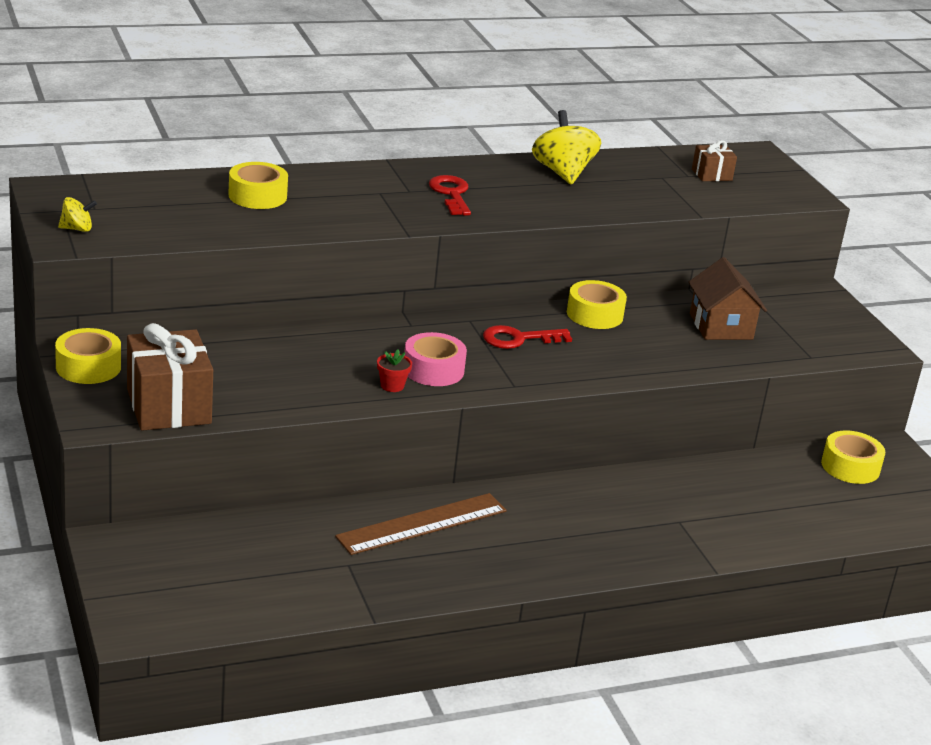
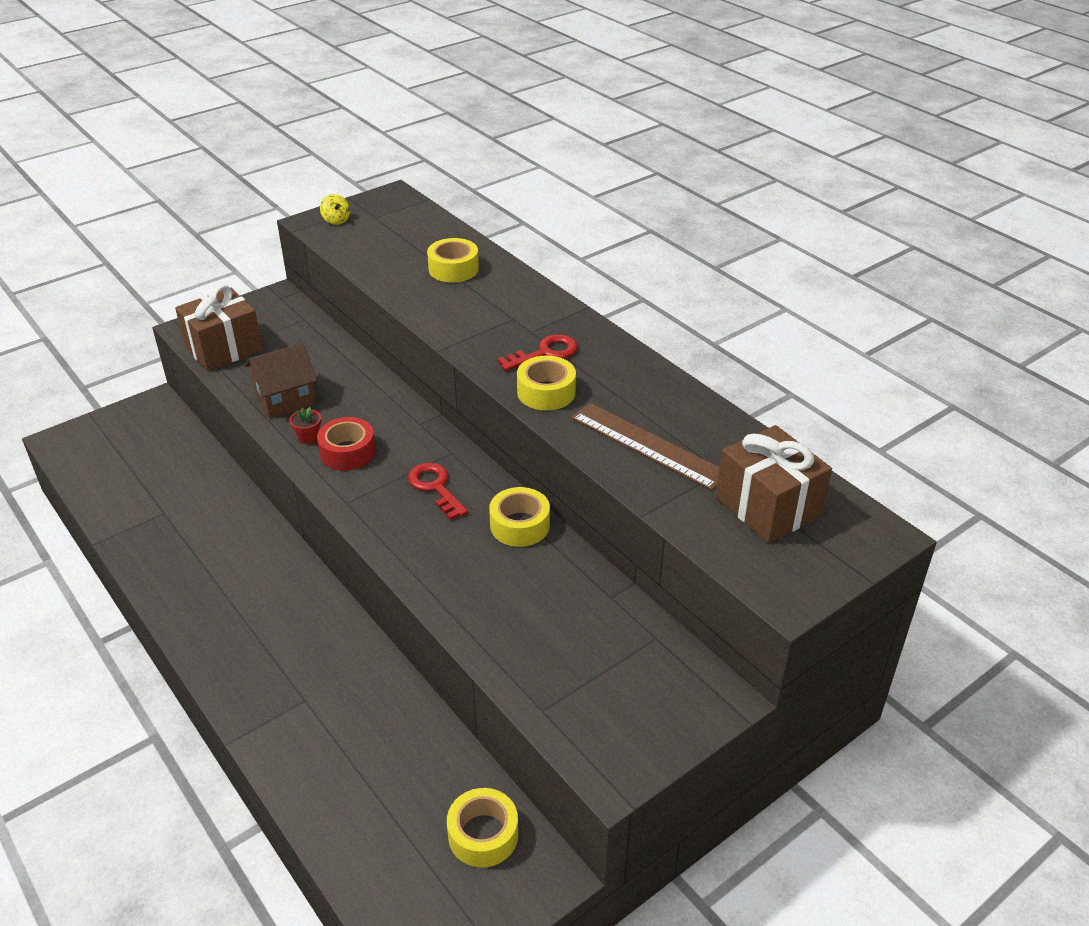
camera: 75 degrees right, 10 degrees up
(88, 367) = (261, 305): yellow tape -> yellow tape (546, 392)
(422, 523) = (234, 536): brown ruler -> brown ruler (648, 445)
(433, 370) = (347, 452): pink tape -> red tape
(563, 173) = (660, 405): yellow spinning top -> none
(711, 175) = (768, 506): brown gift -> brown gift, size x1.96
(721, 326) = (562, 622): brown house -> brown house (285, 398)

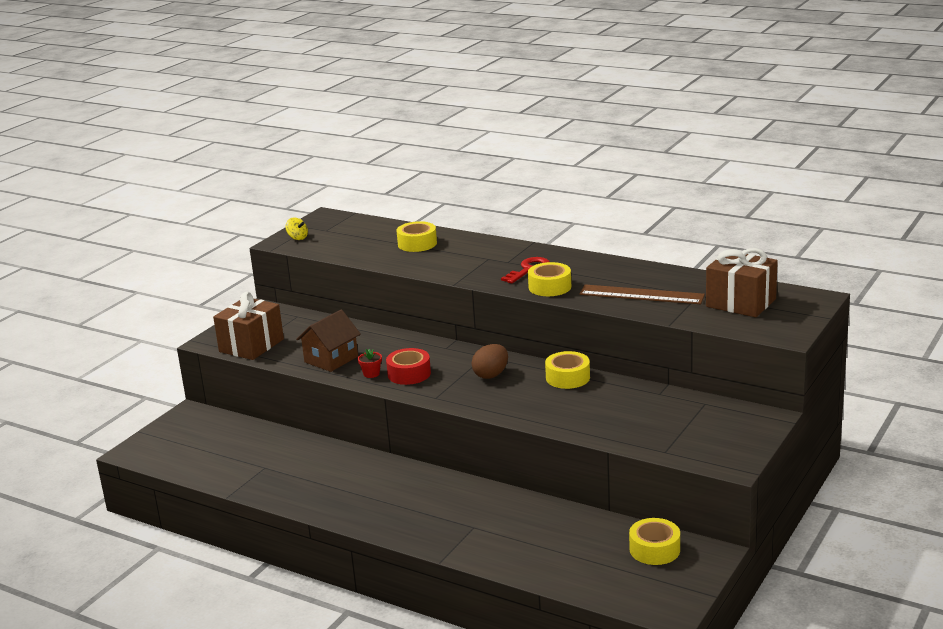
camera: 20 degrees left, 15 degrees down
(435, 487) = (491, 375): red key -> brown egg

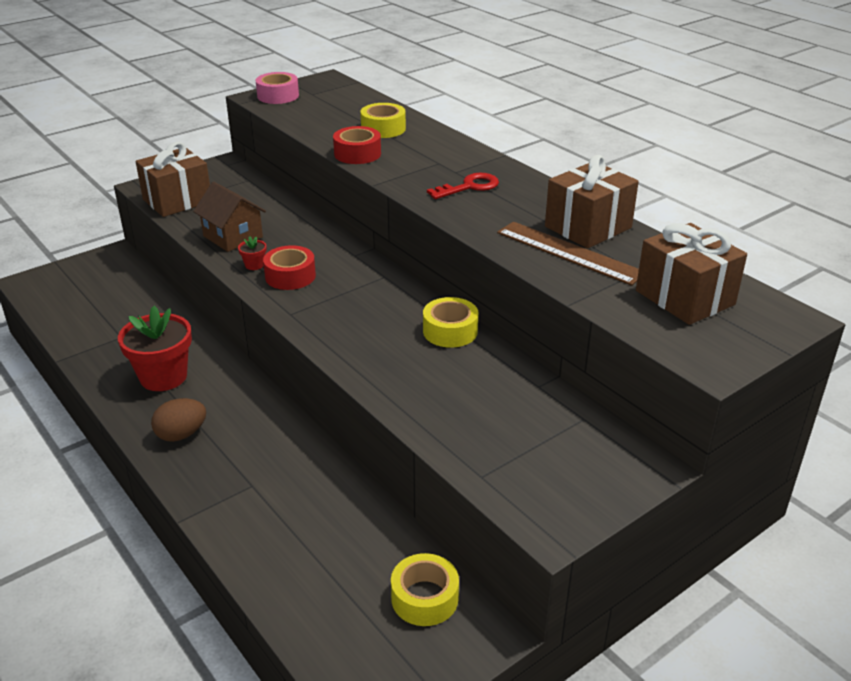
camera: 20 degrees right, 10 degrees up
(297, 238) = (278, 96): yellow spinning top -> pink tape
(331, 359) = (233, 237): brown house -> brown house turned 75 degrees clockwise
(332, 483) = (163, 377): none -> red flower pot
(416, 266) = (357, 154): none -> red tape
(491, 375) = (371, 302): brown egg -> brown egg (181, 434)
(550, 287) = (472, 214): yellow tape -> none
(640, 276) = (588, 227): none -> brown gift

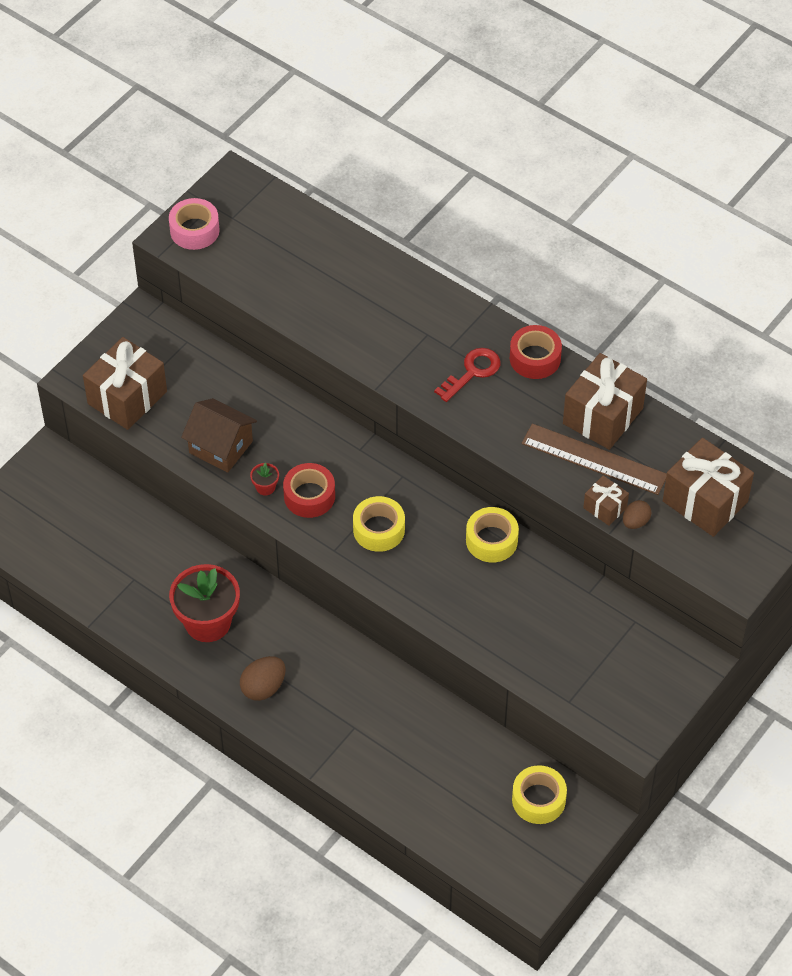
camera: 15 degrees left, 20 degrees up
(357, 154) = (336, 335): red tape -> red tape (535, 358)
(383, 129) = (344, 278): yellow tape -> yellow tape (379, 529)
(569, 286) = (605, 508): none -> brown gift
(600, 301) = (635, 522): none -> brown egg

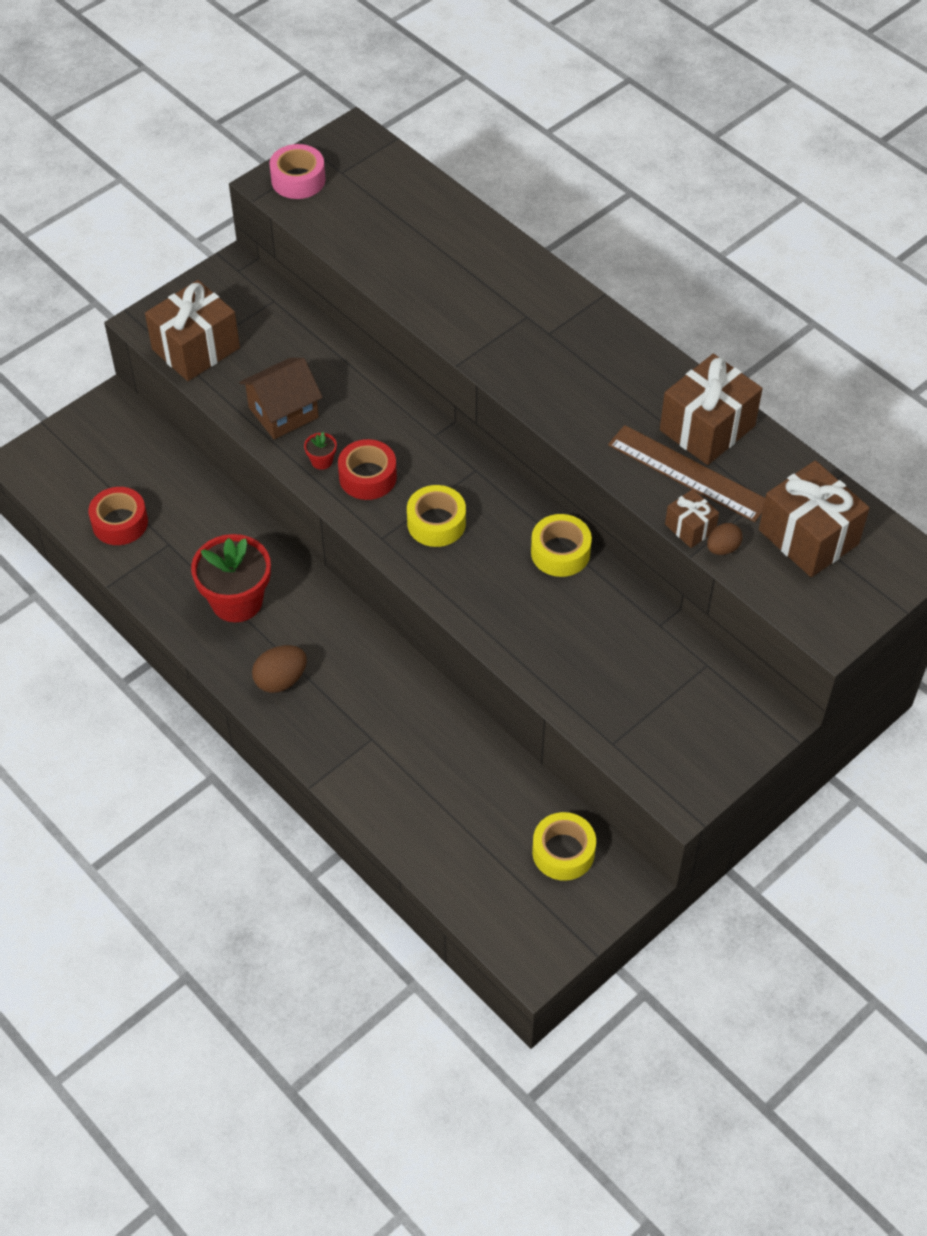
camera: 10 degrees right, 0 degrees up
(221, 447) = (283, 412): brown house -> brown house turned 75 degrees counterclockwise
(472, 372) = (568, 362): red key -> none
(535, 358) = (642, 357): red tape -> red tape (120, 523)

